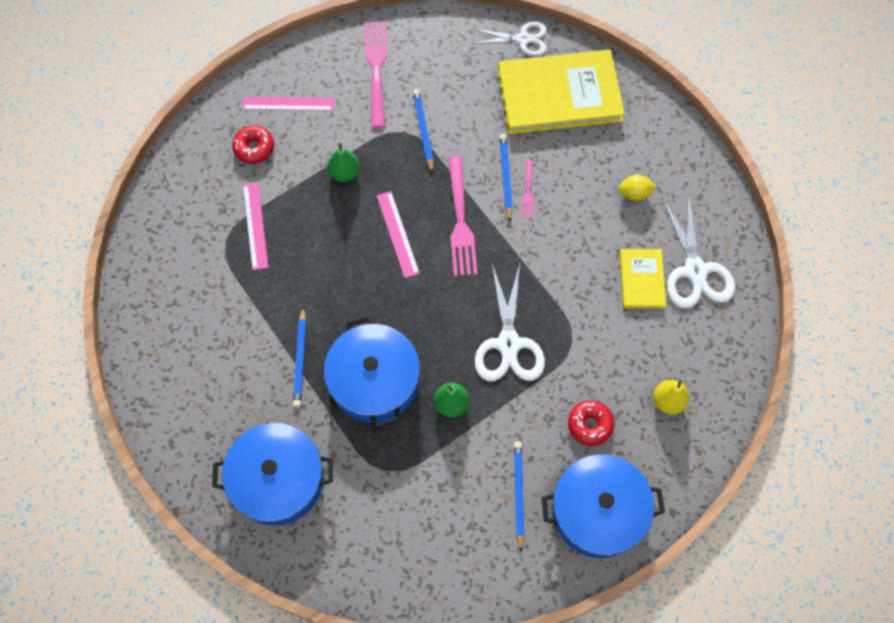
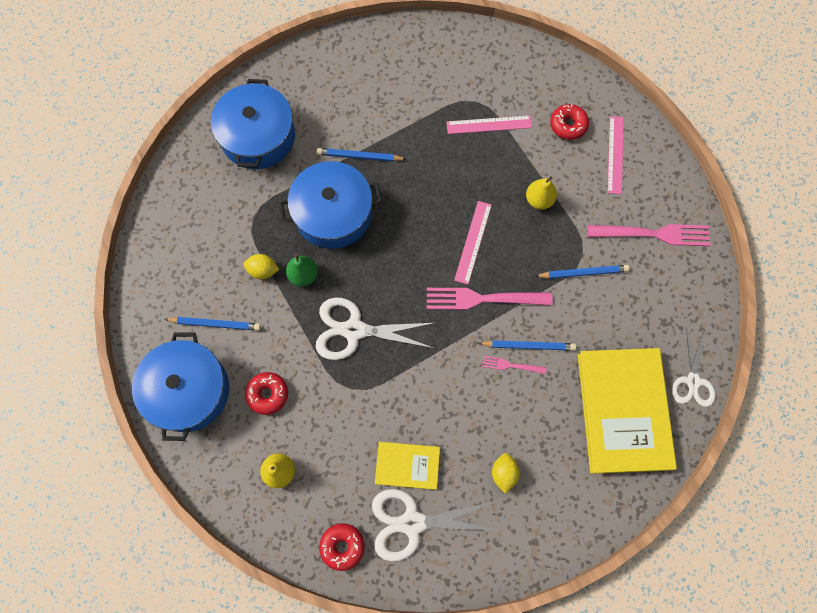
camera: 95 degrees right, 5 degrees up
(345, 173) = (539, 200): green pear -> yellow pear
(397, 234) = (473, 242): pink ruler -> pink ruler turned 60 degrees counterclockwise
(450, 449) = (263, 270): none -> yellow lemon
(729, 332) = (342, 546): none -> red donut

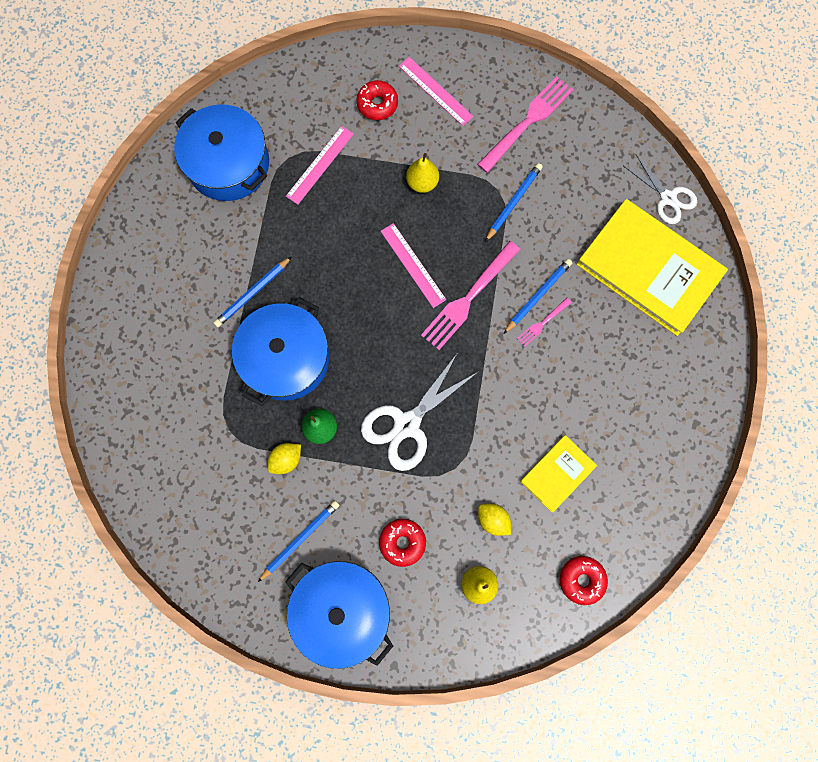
camera: 50 degrees left, 5 degrees up
(258, 136) = (153, 364): blue pot -> blue pot (228, 164)
(412, 523) = (607, 507): white scissors -> none
(503, 473) = (624, 402): yellow lemon -> yellow lemon (493, 519)

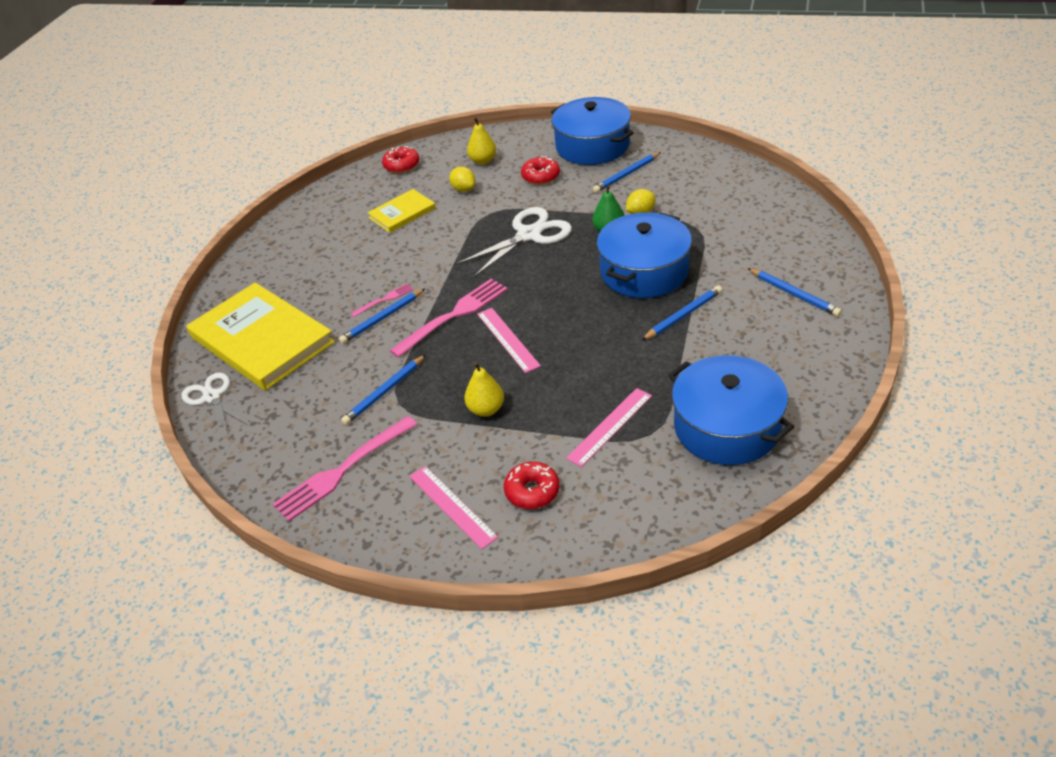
camera: 170 degrees left, 35 degrees down
(148, 320) = (794, 294): none -> blue pencil

